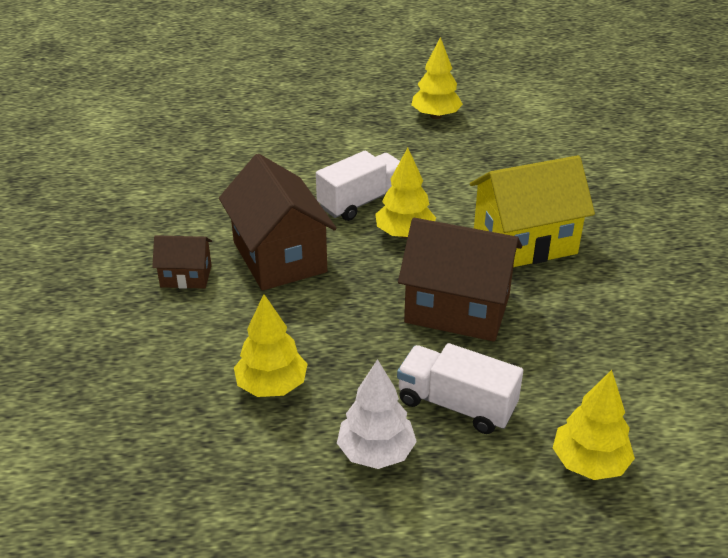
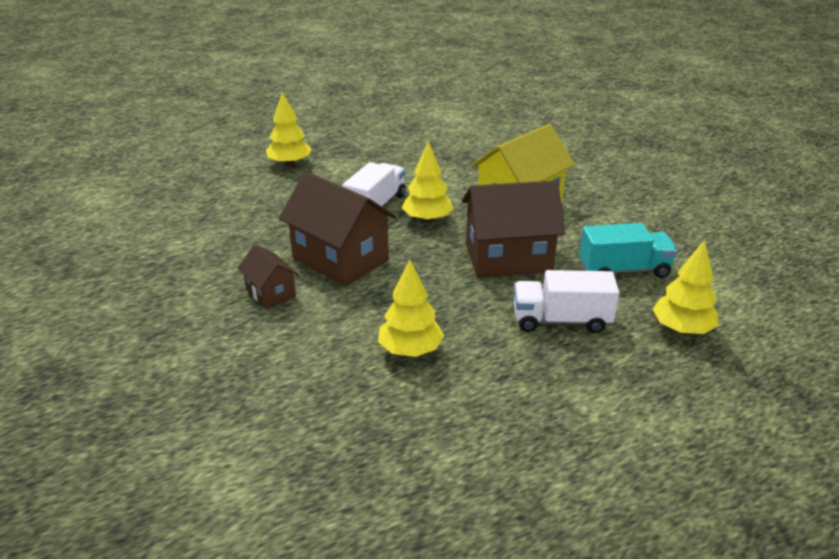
camera: 25 degrees left, 5 degrees down
(186, 276) = (271, 293): brown house -> brown house turned 75 degrees clockwise
(376, 453) = (530, 371): white tree -> none
(436, 116) = (385, 138): yellow tree -> yellow tree (289, 164)
(581, 365) = (624, 270): none -> turquoise truck

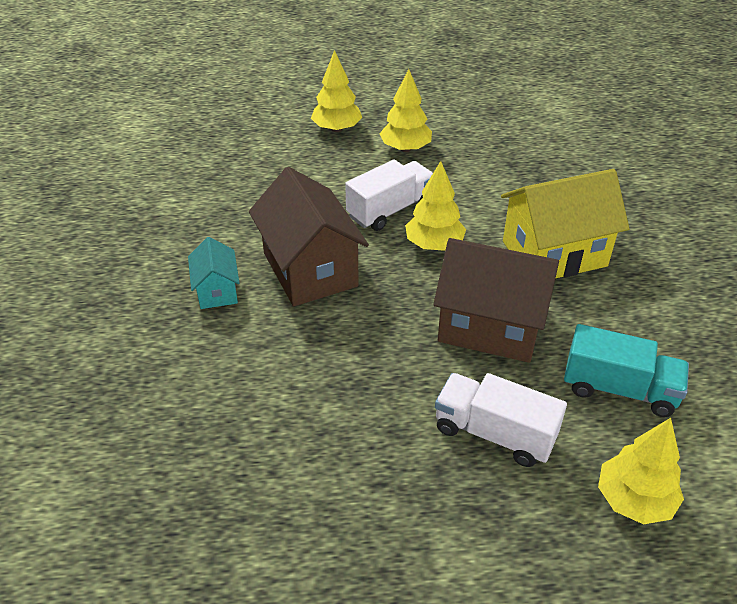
camera: 25 degrees right, 10 degrees up
(271, 293) = (217, 291): brown house -> turquoise house
(410, 350) = (306, 412): yellow tree -> yellow tree (405, 148)

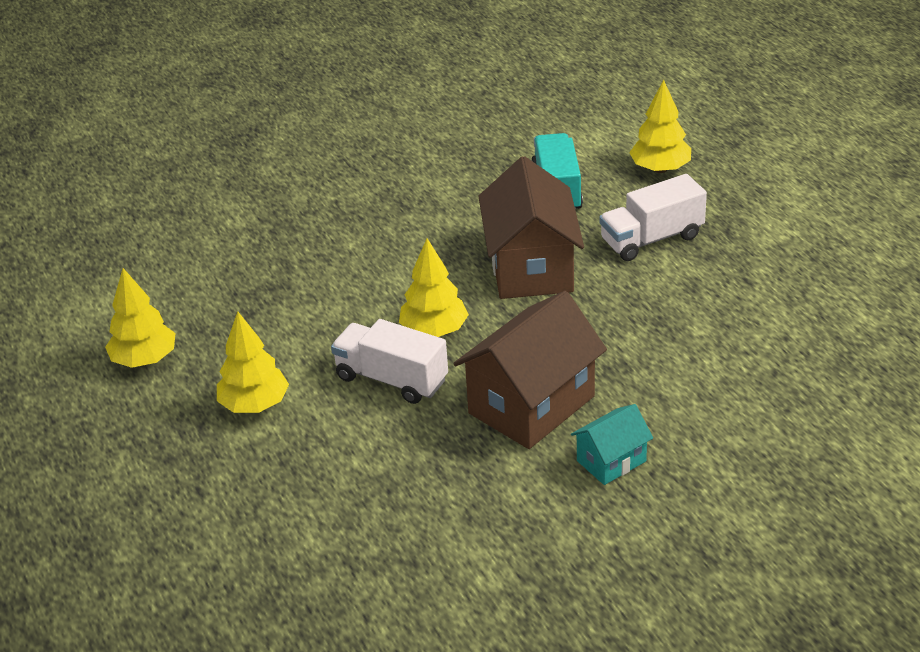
camera: 110 degrees left, 5 degrees down
(337, 129) = (234, 483): yellow tree -> yellow tree (144, 360)
(494, 433) = (651, 239): white truck -> white truck turned 60 degrees clockwise
(554, 253) = (400, 253): yellow house -> none

